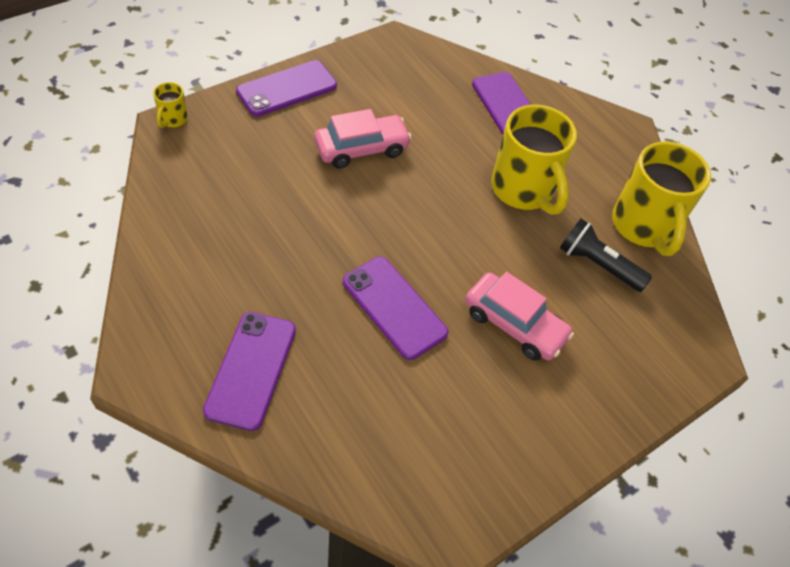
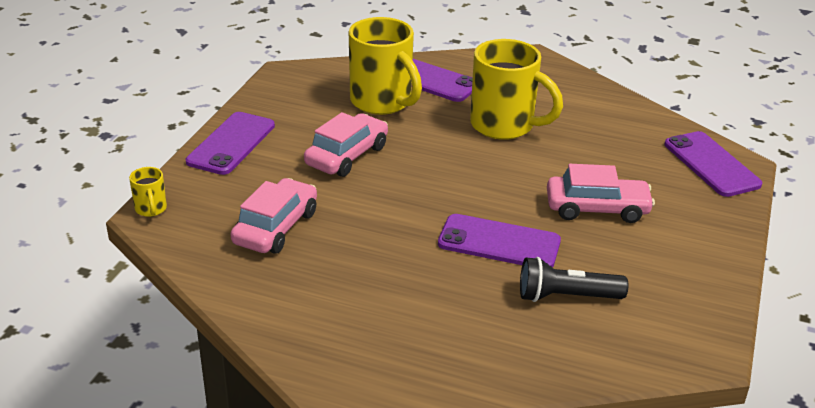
camera: 30 degrees left, 20 degrees down
(241, 188) = (276, 227): none -> pink car
(251, 369) = (438, 340): purple phone -> purple phone (711, 164)
(597, 264) = (609, 146): black flashlight -> black flashlight (566, 297)
(643, 226) = (612, 109): yellow mug -> yellow mug (382, 102)

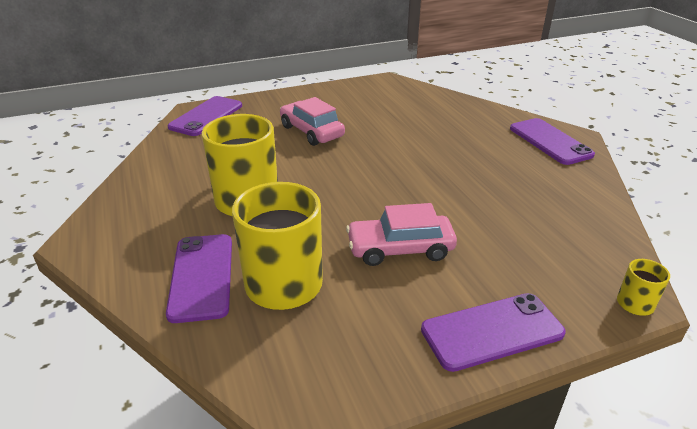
camera: 130 degrees left, 0 degrees up
(276, 227) = (530, 226): pink car -> none
(499, 242) = (395, 145): purple phone -> purple phone (550, 141)
(566, 297) = (407, 114): black flashlight -> none

